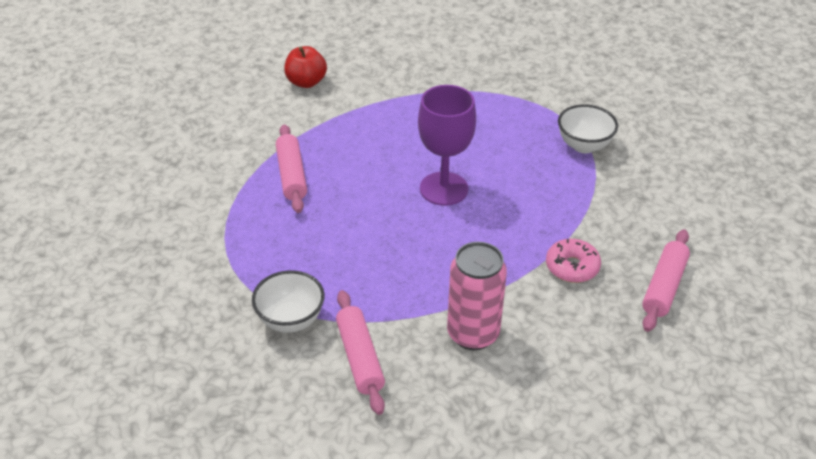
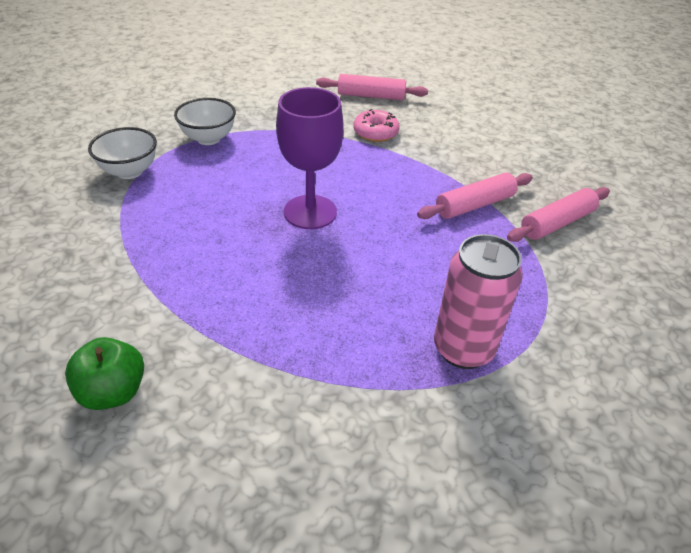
camera: 110 degrees left, 0 degrees up
(290, 320) = (555, 277): white bowl -> white bowl (129, 171)
(291, 175) = (342, 342): pink rolling pin -> pink rolling pin (474, 205)
(306, 82) = (113, 392): red apple -> green apple
(473, 334) = (482, 170): pink can -> pink can (463, 349)

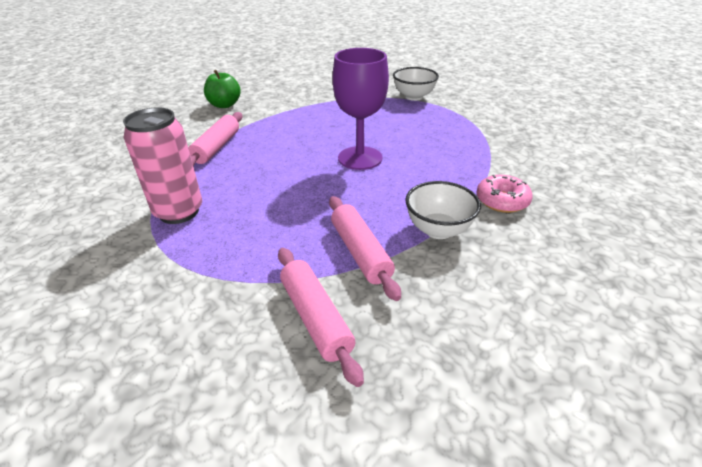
camera: 100 degrees right, 5 degrees down
(208, 139) = (464, 119): white bowl -> white bowl (438, 230)
(371, 96) = (594, 205): pink rolling pin -> pink rolling pin (216, 147)

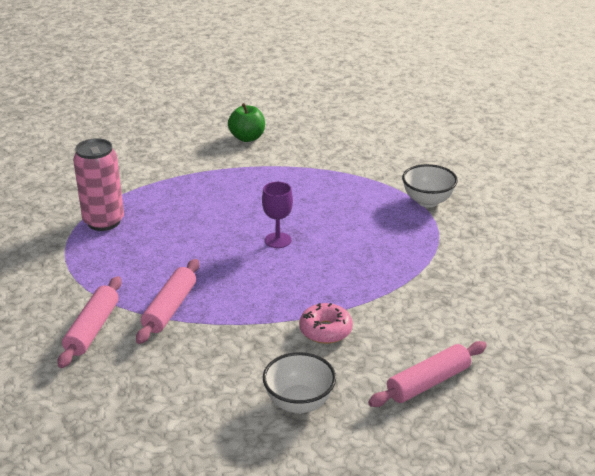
camera: 40 degrees right, 5 degrees down
(216, 147) = (189, 179): pink rolling pin -> pink rolling pin (428, 382)
(360, 158) = (278, 240): purple goblet -> purple goblet, size x0.59
(438, 230) = (242, 323): white bowl -> white bowl (299, 403)

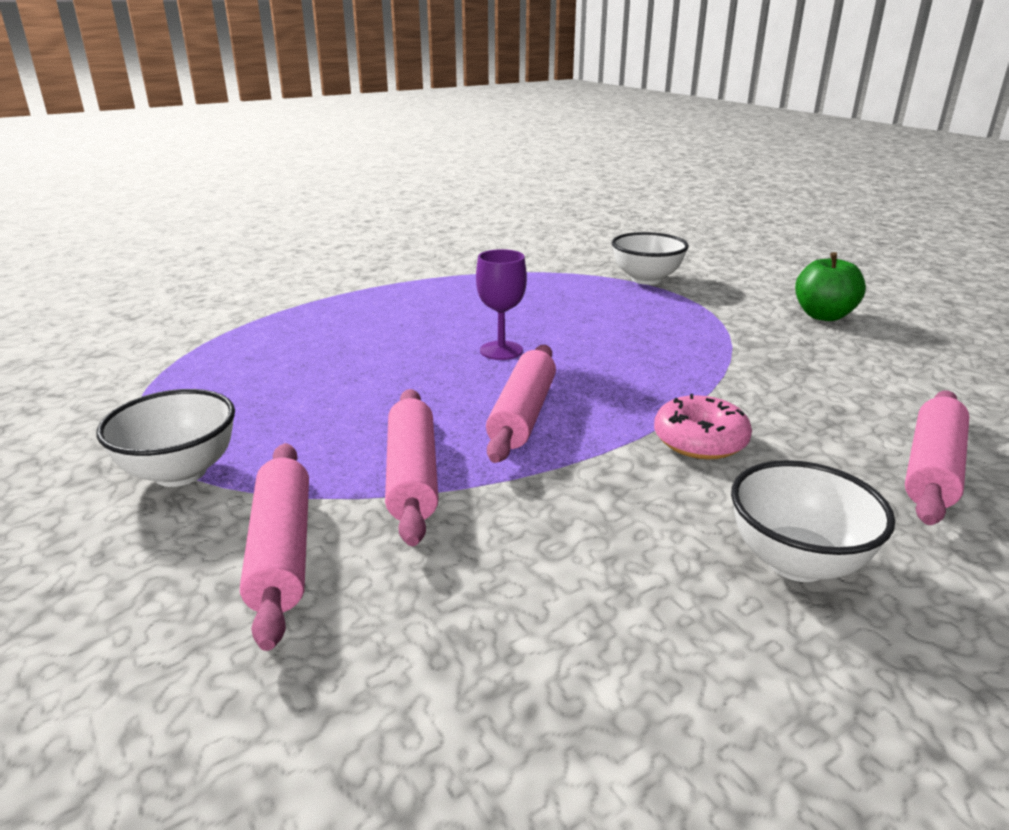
camera: 25 degrees left, 5 degrees down
(73, 277) = (180, 472): none -> white bowl
(104, 222) = (190, 383): pink can -> none
(247, 138) = (348, 261): green apple -> green apple (823, 316)
(251, 288) = (523, 414): none -> pink rolling pin

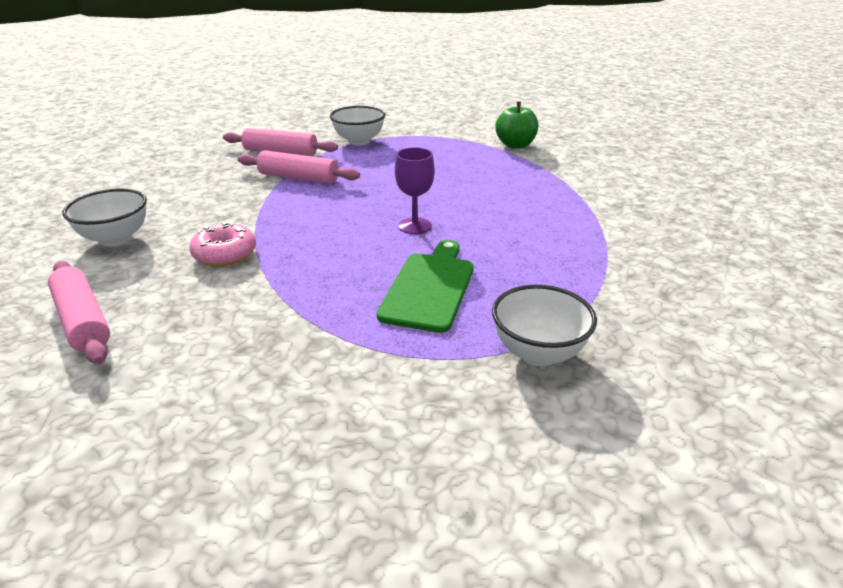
camera: 115 degrees right, 5 degrees up
(523, 414) = (320, 212): pink rolling pin -> none
(614, 321) = (430, 288): none -> green cutting board
(823, 316) = (326, 442): green apple -> green apple (515, 145)

